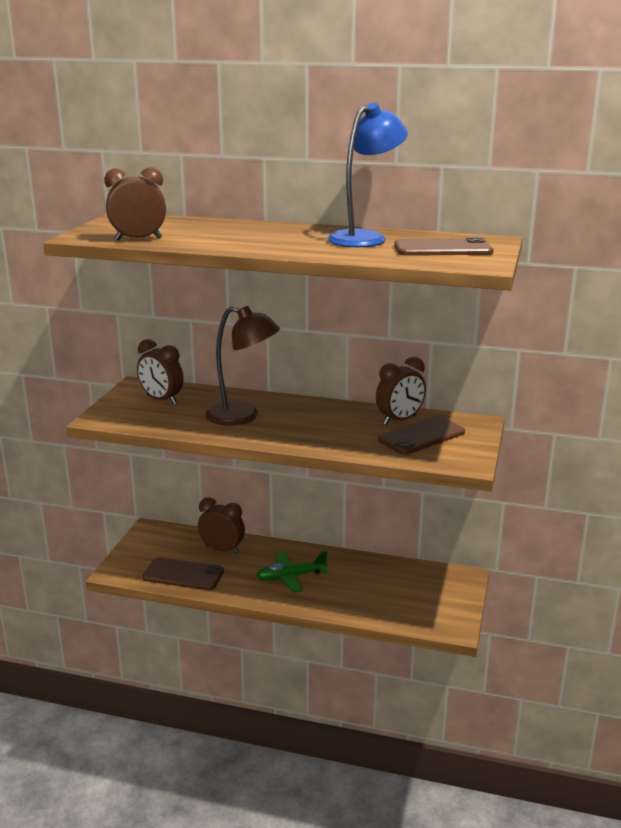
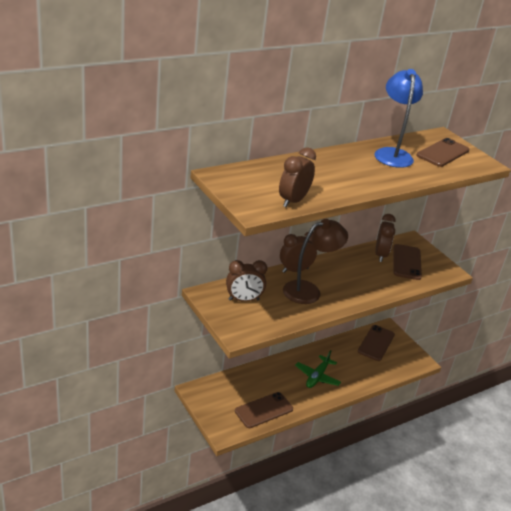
camera: 50 degrees left, 10 degrees up
(222, 550) = (258, 380): brown clock -> brown clock (295, 270)
(422, 583) = (376, 343): none -> brown phone

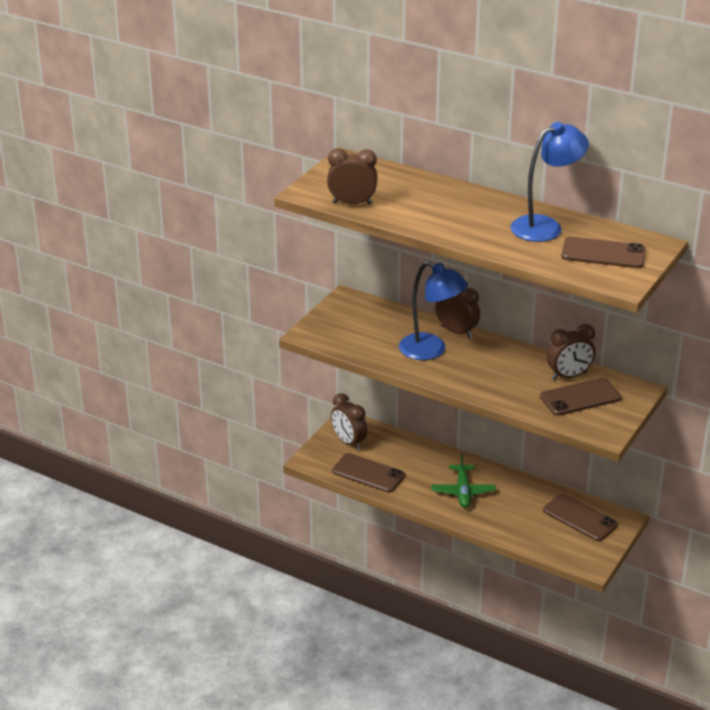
camera: 65 degrees right, 0 degrees up
(243, 300) = (365, 320): brown clock -> brown clock (348, 442)
(309, 291) = (431, 351): brown lamp -> blue lamp
(317, 376) = (463, 492): green plane -> green plane turned 90 degrees counterclockwise
(376, 343) = (580, 518): brown phone -> brown phone turned 45 degrees clockwise

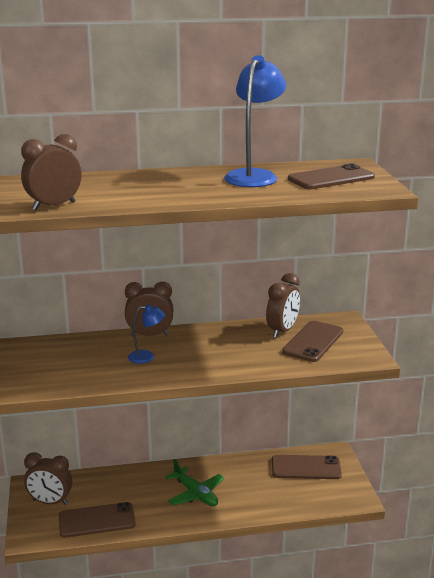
camera: 40 degrees left, 10 degrees down
(431, 351) = (147, 357): blue lamp -> blue lamp, size x0.52

